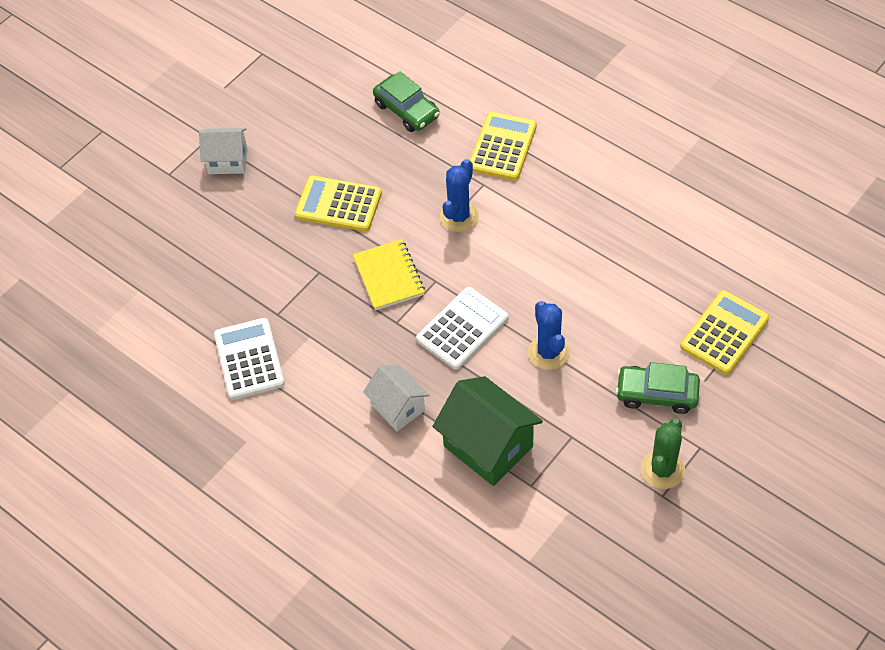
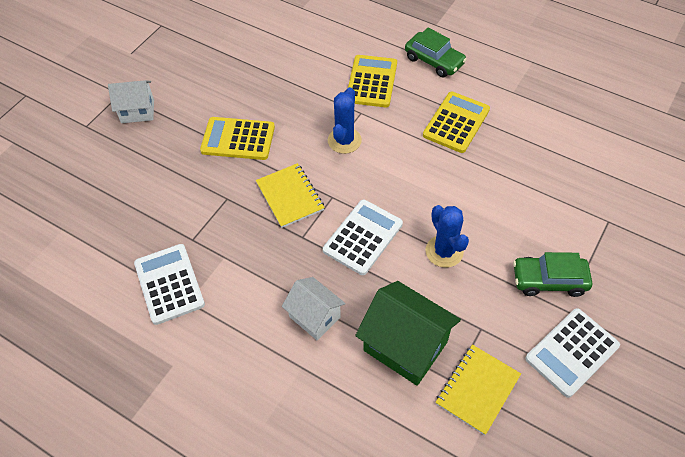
camera: 10 degrees left, 0 degrees up
(406, 110) = (287, 59): green car -> green car (434, 61)
(554, 496) = (477, 389): none -> yellow notebook
(662, 469) = (572, 352): green cactus -> white calculator
(724, 333) = (594, 219): yellow calculator -> yellow calculator (456, 122)

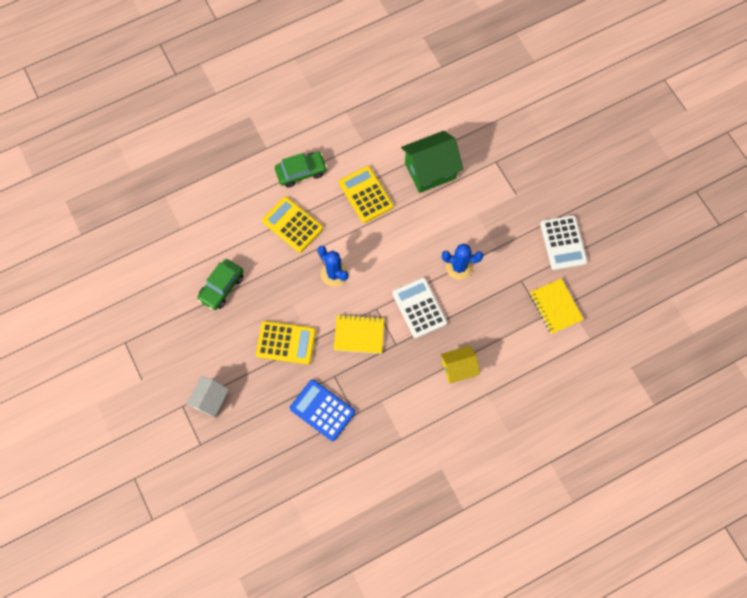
camera: 60 degrees left, 15 degrees up
(169, 284) = (381, 445): white calculator -> none
(180, 207) = (322, 410): none -> blue calculator
(238, 139) = (286, 343): yellow calculator -> yellow calculator turned 120 degrees counterclockwise
(314, 317) = (458, 368): white house -> yellow house
(405, 346) = (507, 328): green house -> green house (430, 170)
(549, 280) = (513, 222): green car -> green car (221, 287)

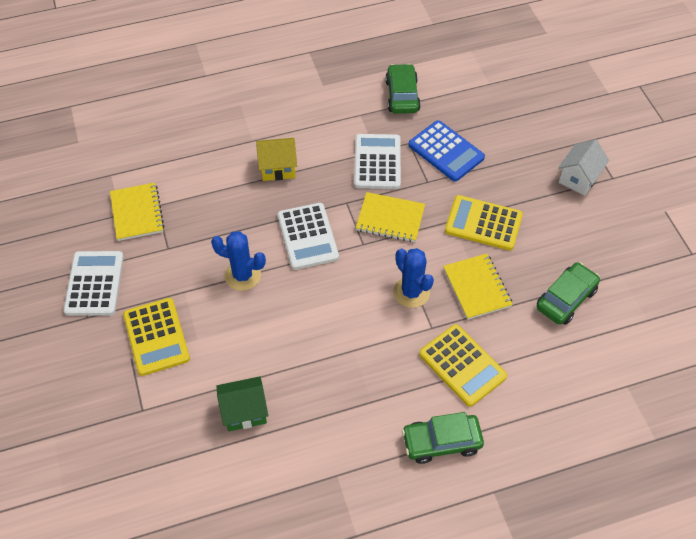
camera: 170 degrees left, 15 degrees down
(287, 285) = (477, 287): none -> yellow notebook
(366, 194) = (348, 391): yellow calculator -> yellow calculator (156, 337)
(368, 468) = (402, 95): none -> green car
(378, 389) = (377, 162): none -> white calculator
(430, 170) = (244, 412): green house -> green house, size x0.62

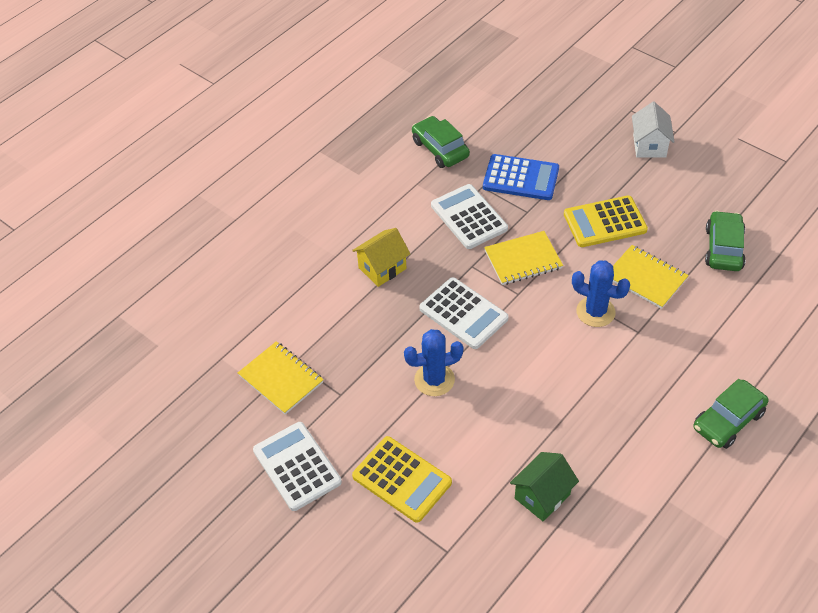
camera: 30 degrees left, 5 degrees down
(462, 365) = (690, 348): yellow calculator -> none

